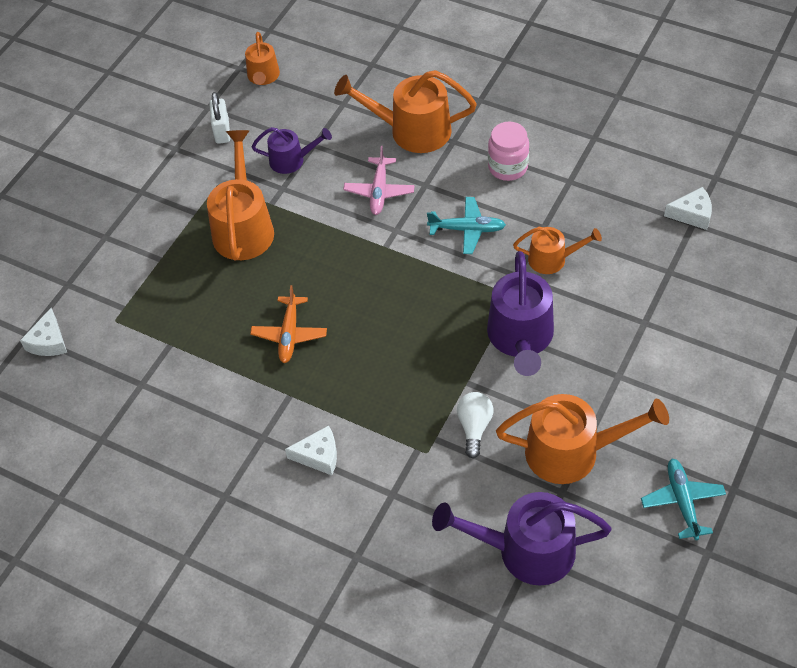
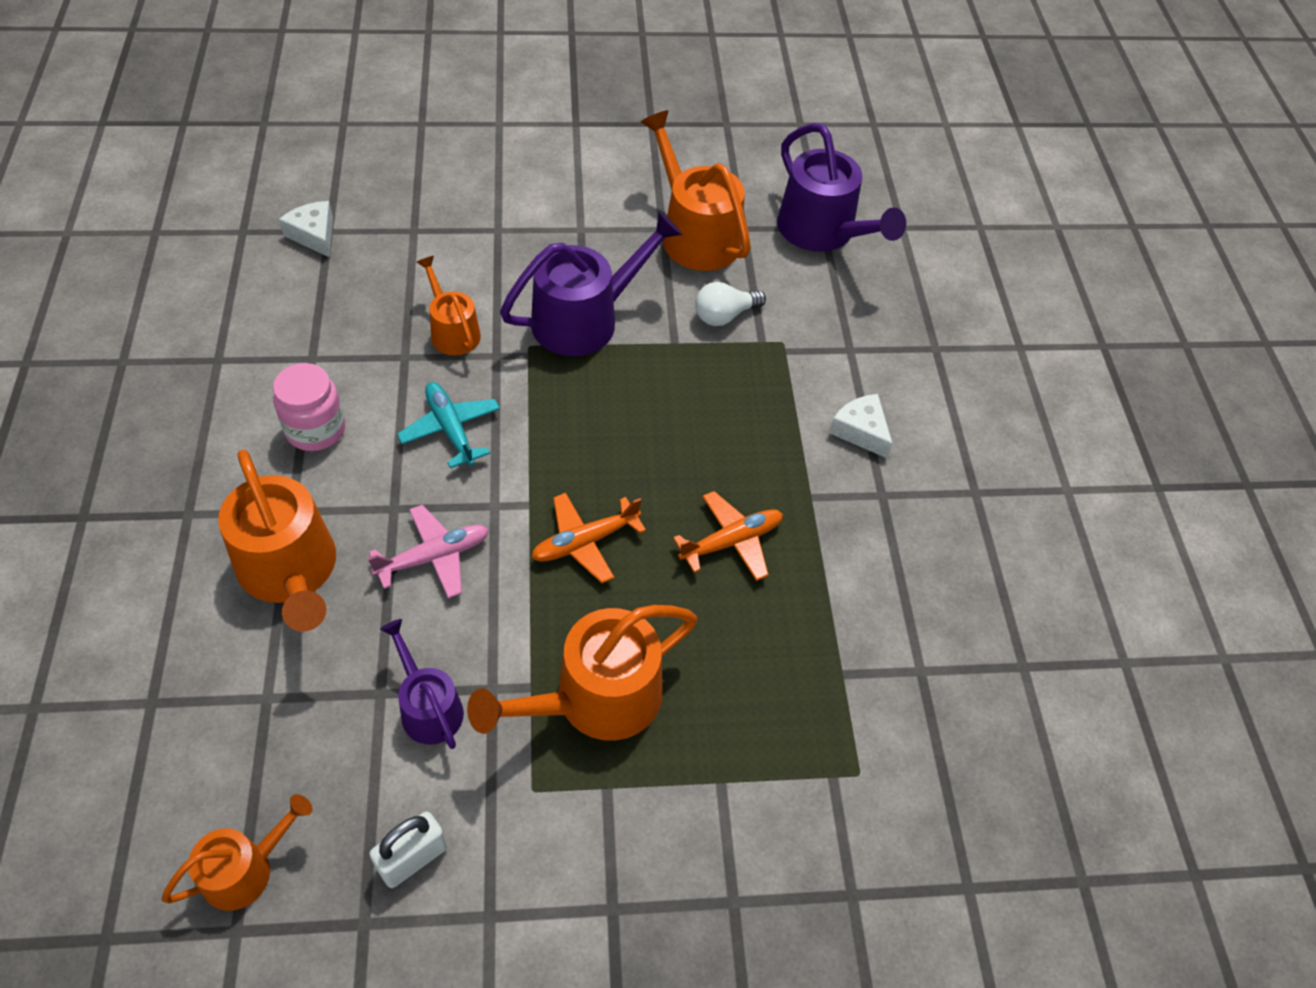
camera: 130 degrees left, 0 degrees up
(48, 341) = (956, 845): white cheese -> none
(341, 262) = (584, 542): none -> orange plane
(682, 501) = (689, 150): turquoise plane -> none

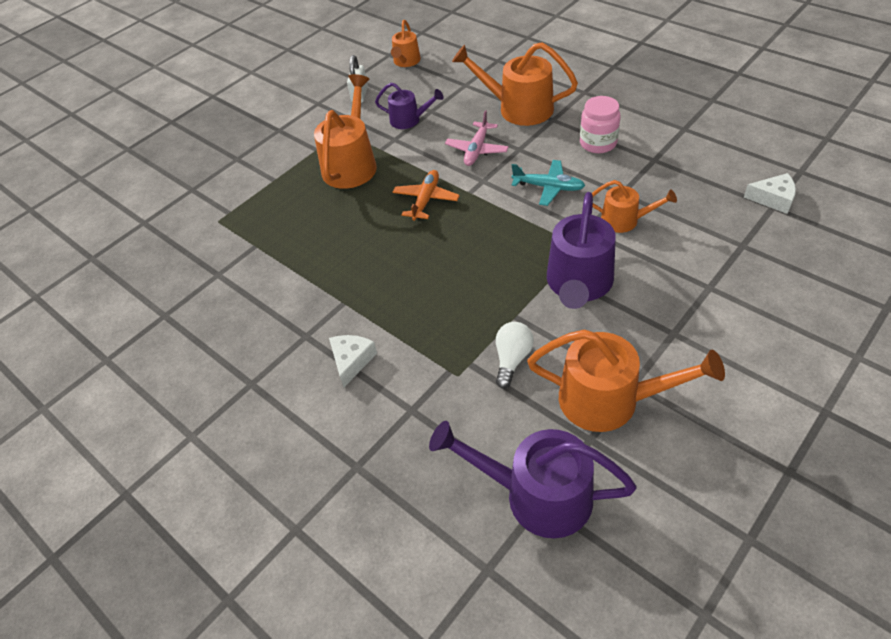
camera: 145 degrees right, 5 degrees down
(731, 541) = (361, 252): orange plane -> none
(860, 431) = (351, 361): white cheese -> white cheese turned 90 degrees counterclockwise

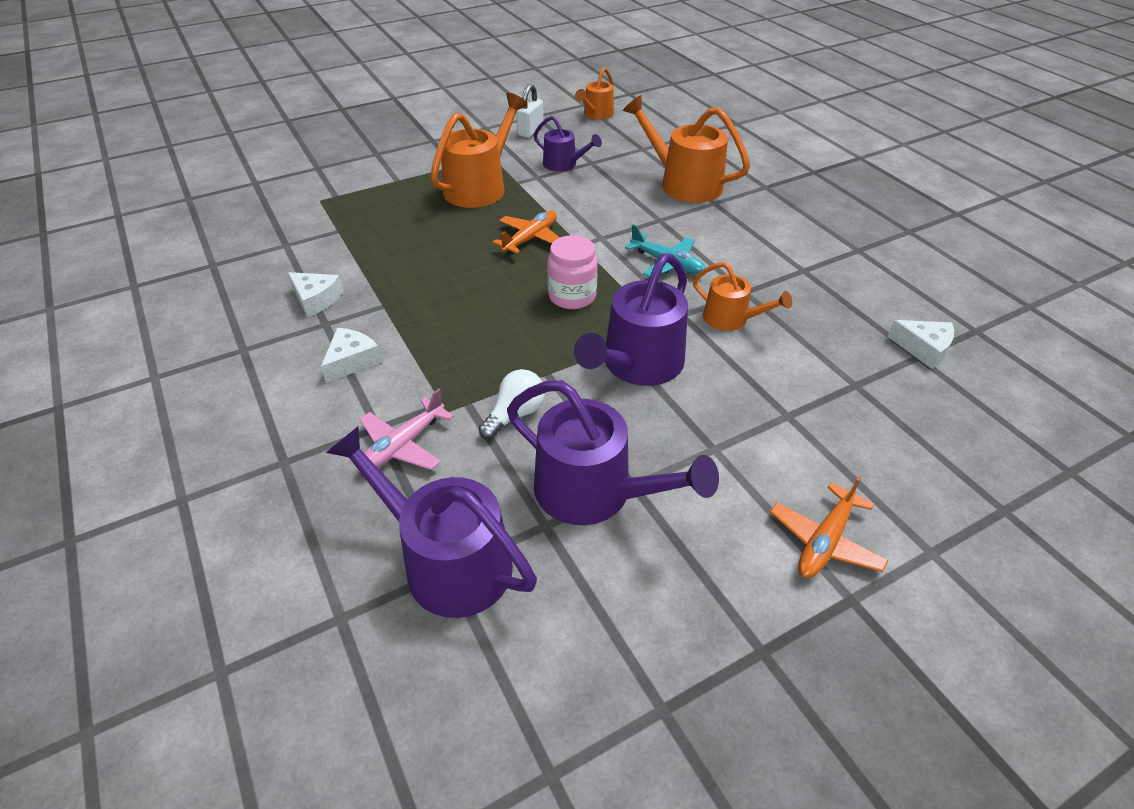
camera: 15 degrees right, 5 degrees down
(282, 316) = (316, 299): none -> white cheese
(477, 150) = (614, 208): pink plane -> pink plane (402, 446)
(598, 143) = (749, 237): pink jar -> pink jar (572, 296)
(609, 400) = (594, 492): orange watering can -> purple watering can
(786, 375) = (824, 541): none -> orange plane

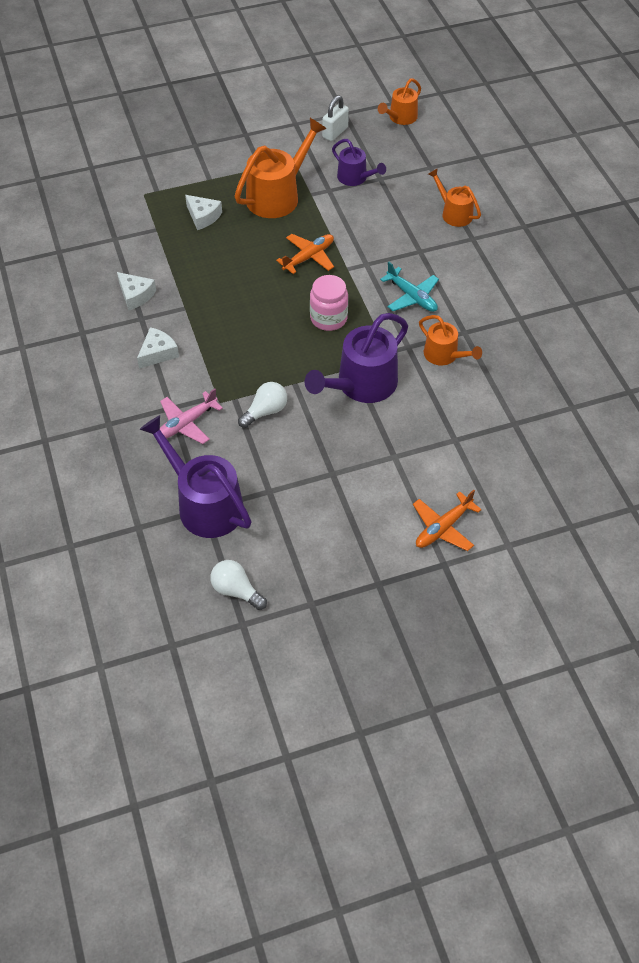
camera: 10 degrees right, 10 degrees up
(526, 708) = (236, 590): none -> white light bulb
(594, 492) = (305, 474): purple watering can -> none
(684, 183) = (454, 213): orange watering can -> orange watering can, size x0.58
(923, 348) = (580, 401): white cheese -> white cheese (203, 216)

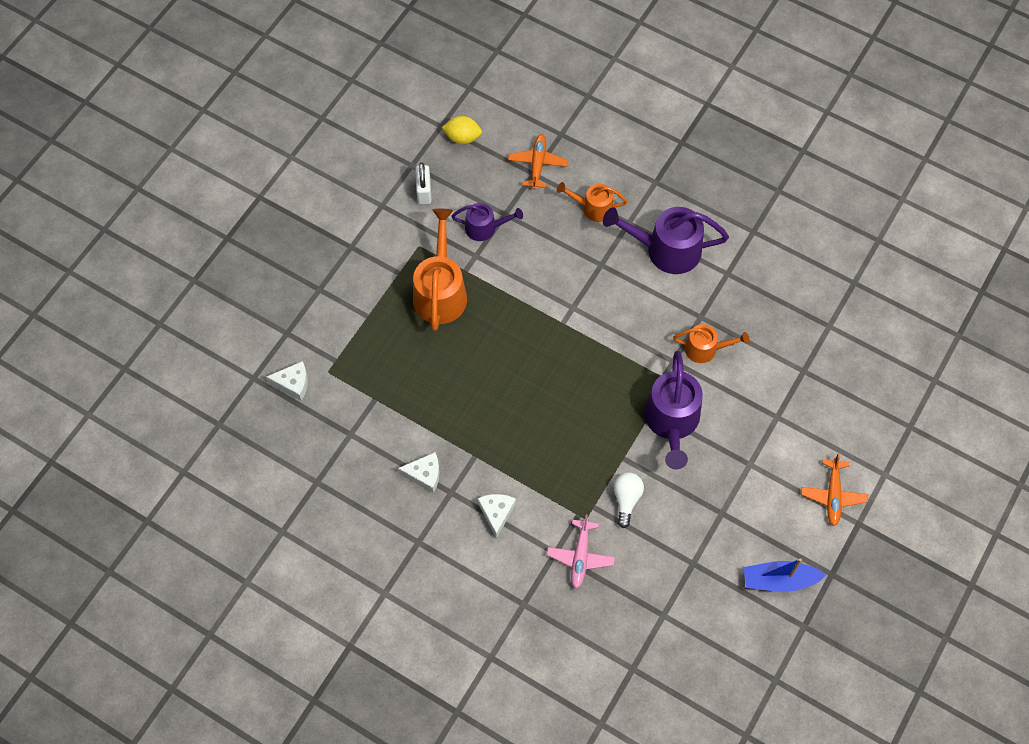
camera: 40 degrees left, 10 degrees up
(203, 216) = (400, 358): white cheese -> white cheese (293, 383)
(205, 504) = (660, 611): purple watering can -> purple watering can (666, 250)
(236, 590) = (747, 659): white light bulb -> none
(309, 257) = (523, 334): orange plane -> orange plane (537, 164)
(327, 554) = (779, 580): none -> blue boat
(328, 318) = (592, 380): pink jar -> none
(400, 118) = (462, 137): orange watering can -> yellow lemon
(412, 297) = (634, 313): turquoise plane -> none

